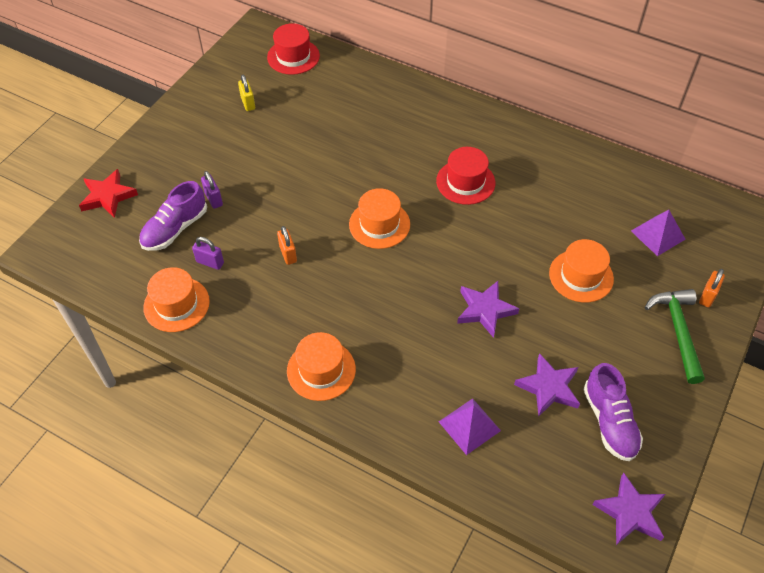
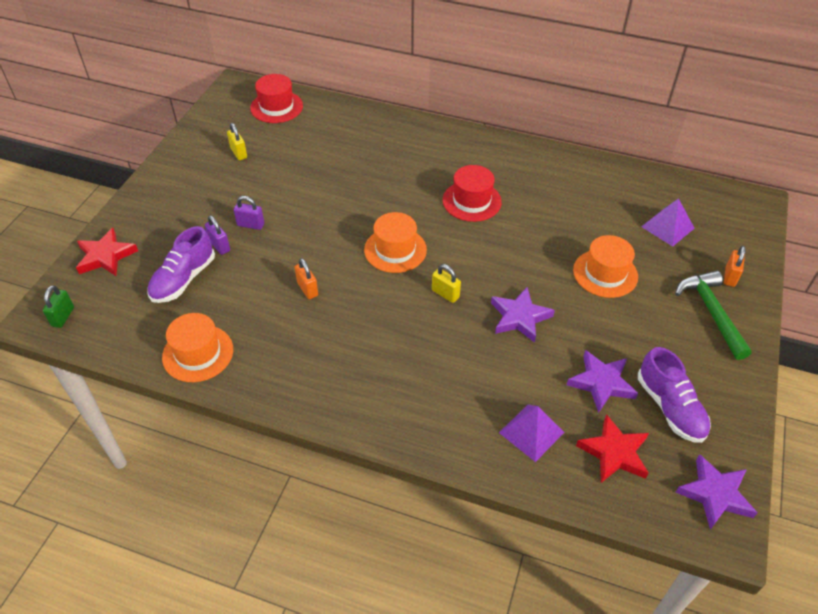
camera: 10 degrees left, 5 degrees down
(61, 252) = (63, 317): none -> green padlock
(210, 262) = (226, 307): purple padlock -> purple padlock (250, 225)
(321, 370) = (365, 398): orange hat -> none
(418, 276) = (445, 294): none -> yellow padlock
(543, 457) = (614, 452): none -> red star

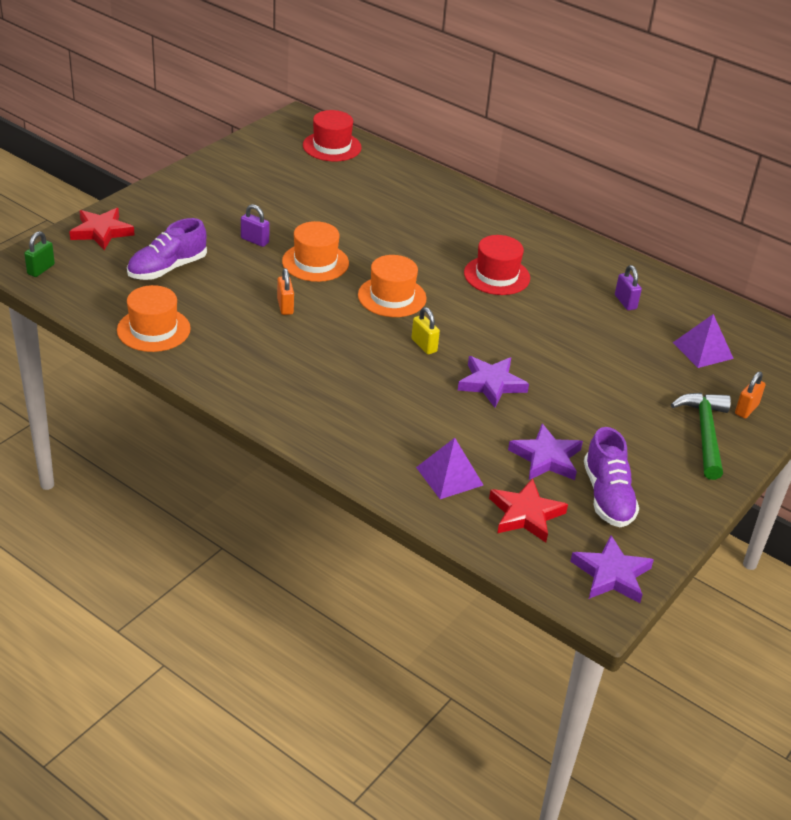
camera: 15 degrees right, 10 degrees down
(219, 246) = (215, 250): purple padlock -> purple padlock (625, 302)
(238, 153) = (272, 177): yellow padlock -> none
(605, 273) = (606, 371): orange hat -> orange hat (315, 262)

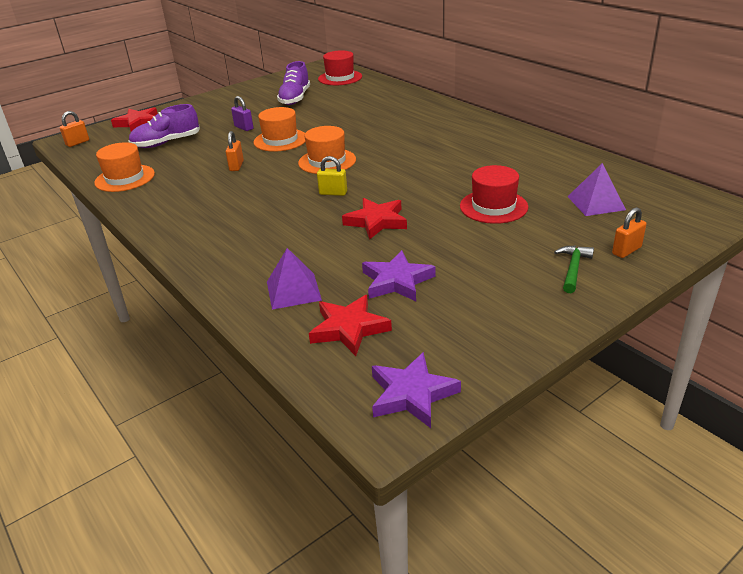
camera: 20 degrees right, 5 degrees down
(41, 269) = (77, 143): green padlock -> orange padlock
(424, 345) = (333, 193): yellow padlock -> yellow padlock turned 60 degrees counterclockwise
(491, 384) = (376, 221): purple star -> red star
(497, 276) = (424, 149): red hat -> red hat (493, 206)
(607, 496) = (443, 318): purple shoe -> purple shoe (295, 98)
(625, 302) = (533, 167): purple padlock -> none
(704, 433) = (573, 269): green hammer -> green hammer, size x0.61

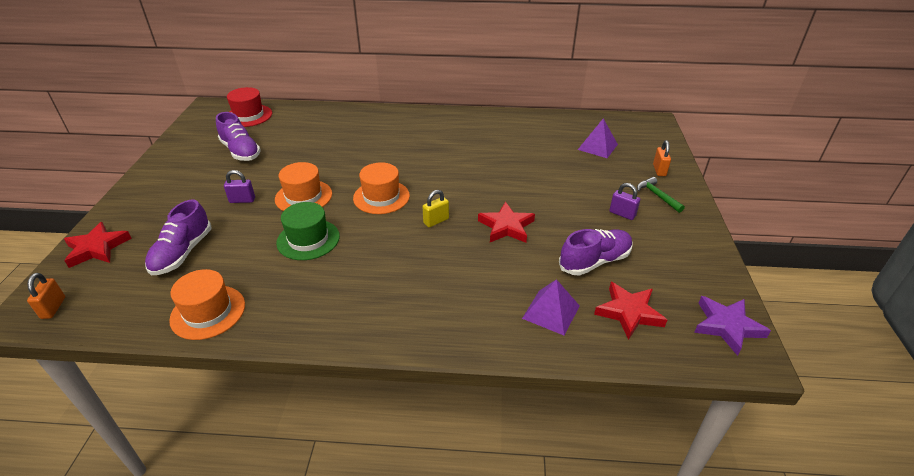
camera: 50 degrees left, 5 degrees up
(236, 166) = (308, 239): orange padlock -> green hat
(397, 281) = (594, 261): purple star -> purple shoe
(493, 206) = (553, 177): red hat -> none
(500, 263) = (622, 214): none -> purple padlock

